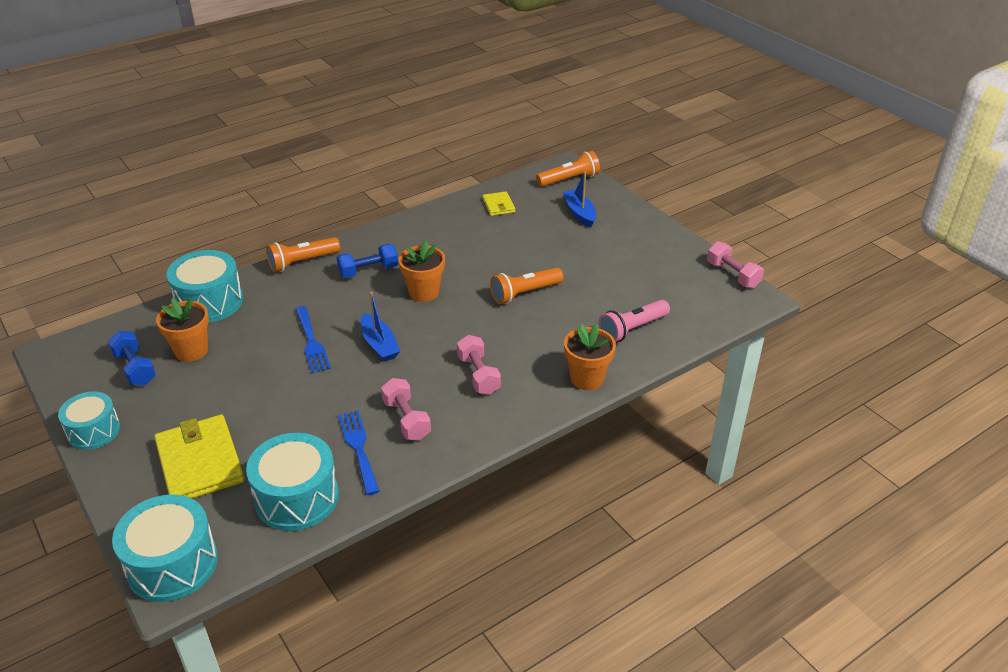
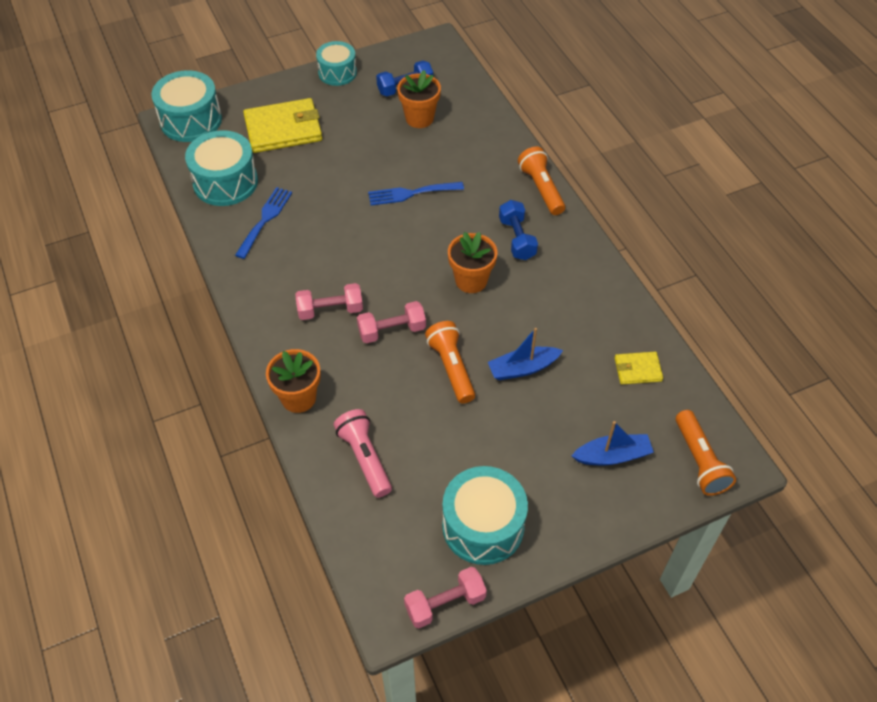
camera: 100 degrees right, 15 degrees up
(209, 302) = (487, 126): turquoise drum -> turquoise drum (483, 526)
(358, 448) = (265, 219): blue fork -> blue fork turned 60 degrees counterclockwise
(379, 344) = (395, 240): blue boat -> blue boat (522, 368)
(406, 419) = (288, 252): pink dumbbell -> pink dumbbell (392, 330)

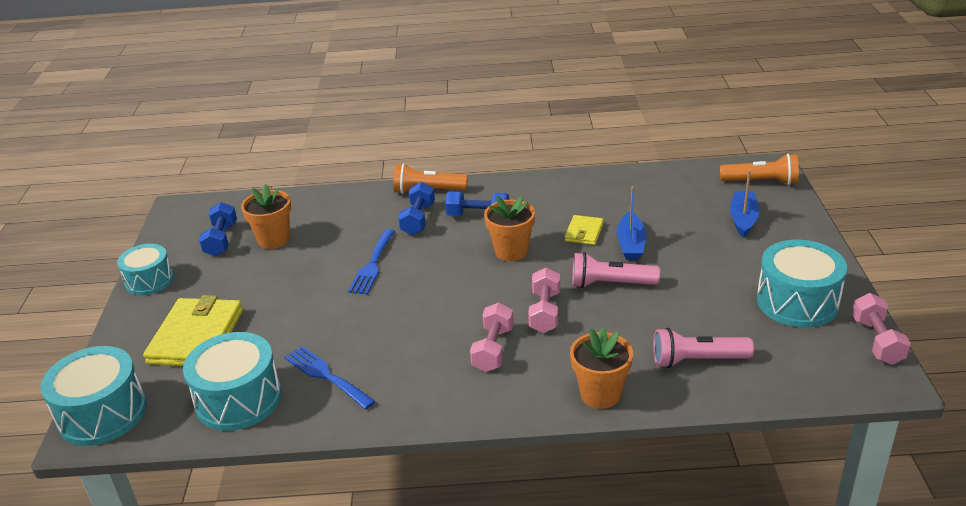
camera: 65 degrees left, 20 degrees down
(451, 368) = (610, 284): orange flashlight -> pink flashlight
(491, 199) = (418, 219): none -> blue dumbbell
(637, 369) = (660, 188): yellow wallet -> yellow wallet (584, 232)

